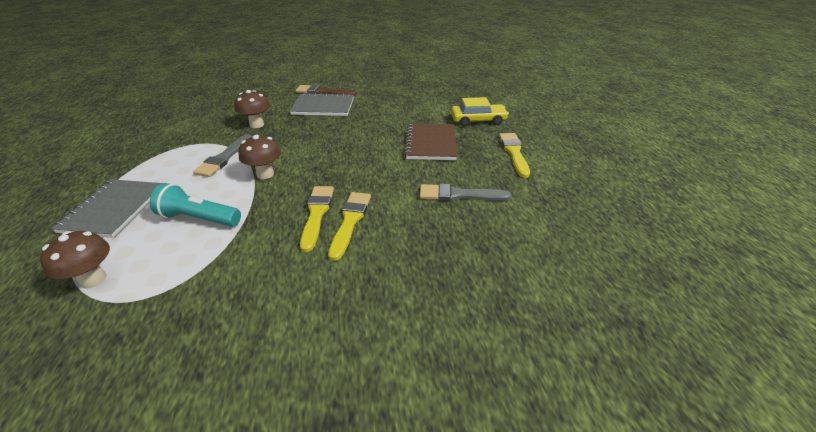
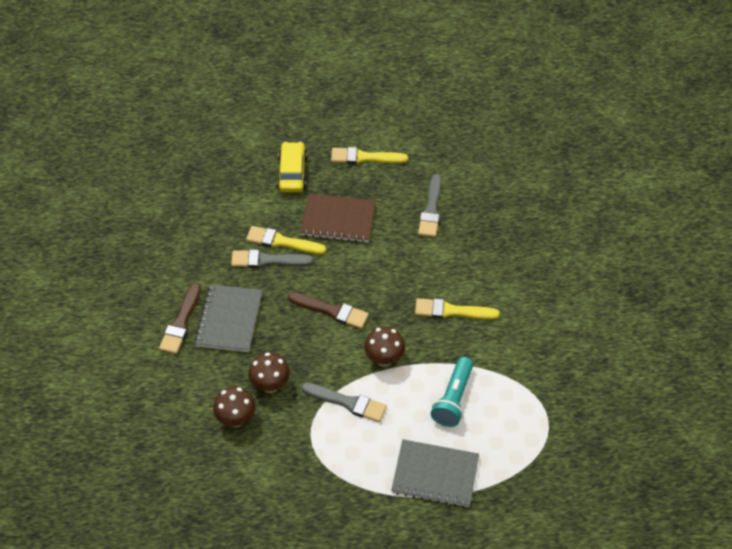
camera: 85 degrees left, 15 degrees up
(93, 279) = (526, 451): brown mushroom -> brown mushroom (236, 419)
(326, 145) = (331, 311): none -> brown brush
(350, 221) = (463, 287): yellow brush -> yellow brush (282, 242)
(381, 116) = (267, 260): none -> grey brush

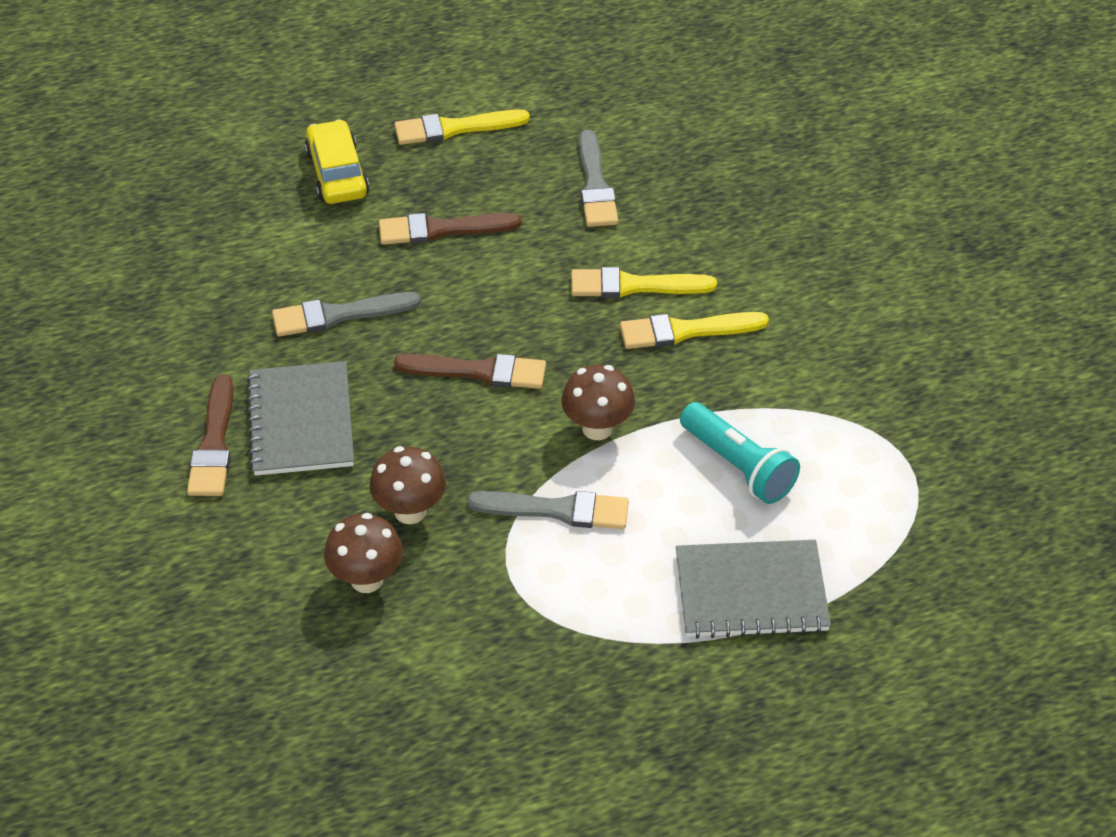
camera: 15 degrees left, 5 degrees down
(282, 242) = (355, 282): yellow brush -> yellow brush (634, 286)
(338, 219) = (441, 229): brown notebook -> brown brush
(453, 399) = (738, 466): turquoise flashlight -> turquoise flashlight turned 45 degrees counterclockwise

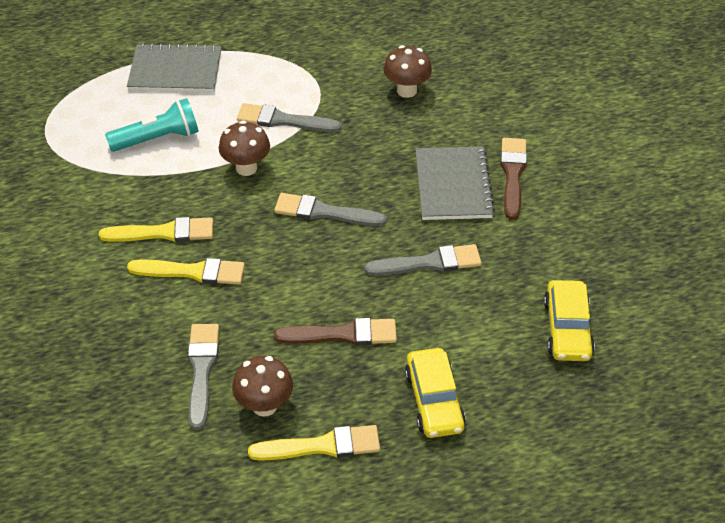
camera: 175 degrees left, 0 degrees up
(177, 251) = (567, 328): none -> yellow car
(410, 511) = (378, 125): brown mushroom -> brown mushroom (264, 405)
(478, 371) = (324, 212): brown brush -> grey brush
(738, 466) = (158, 138): turquoise flashlight -> turquoise flashlight turned 105 degrees clockwise

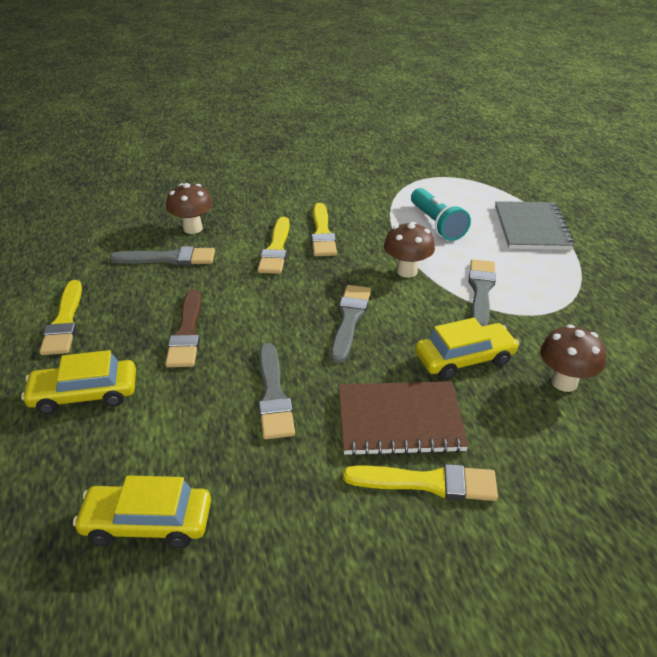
camera: 90 degrees right, 10 degrees down
(264, 405) = (120, 290): brown mushroom -> brown mushroom (193, 228)
(379, 142) = (464, 359): none -> yellow car
(453, 185) = (399, 420): grey notebook -> brown notebook
(512, 174) = (428, 483): brown brush -> yellow brush

